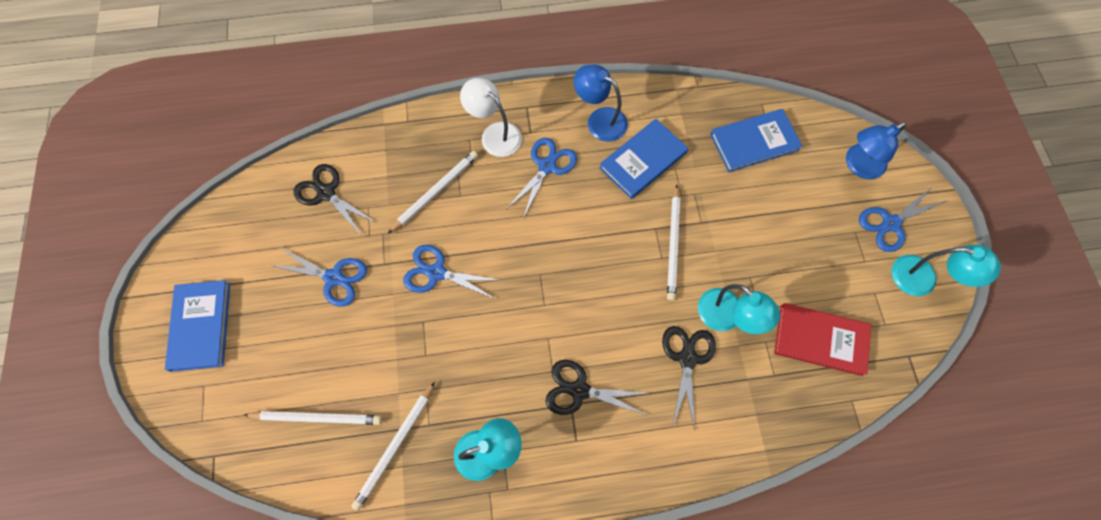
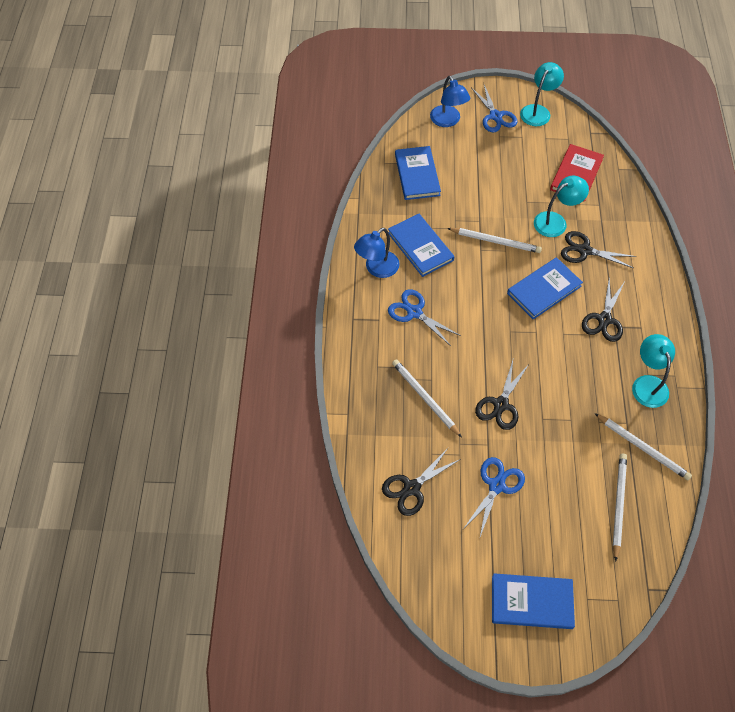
camera: 80 degrees left, 10 degrees down
(436, 273) = (501, 405): blue scissors -> black scissors
(495, 134) = (375, 346): white lamp -> none
(610, 310) = (544, 290): none -> blue book

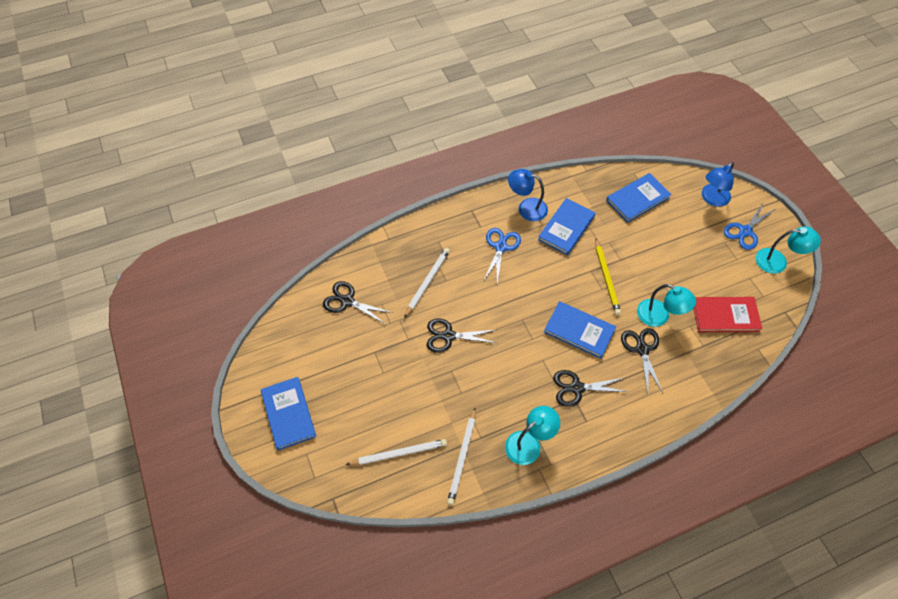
camera: 65 degrees right, 0 degrees up
(495, 241) = (606, 278): white pencil -> yellow pencil
(496, 485) = (375, 357): blue scissors -> none

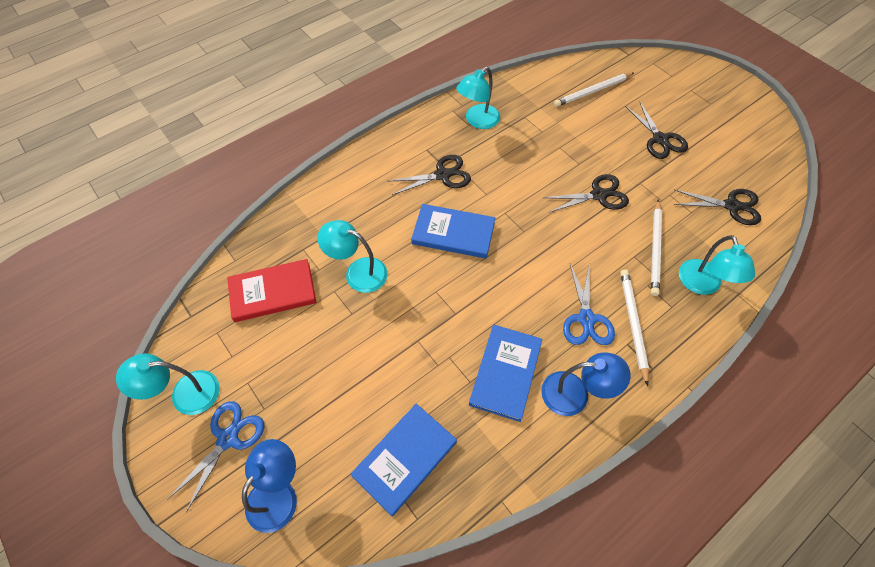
camera: 165 degrees right, 0 degrees up
(288, 414) = (709, 98): blue book -> none
(409, 250) = (702, 285): none -> turquoise lamp
(462, 457) = (535, 99): white pencil -> white pencil (632, 324)
(606, 278) = (432, 307): yellow pencil -> none
(642, 349) = (376, 229): black scissors -> black scissors (660, 139)

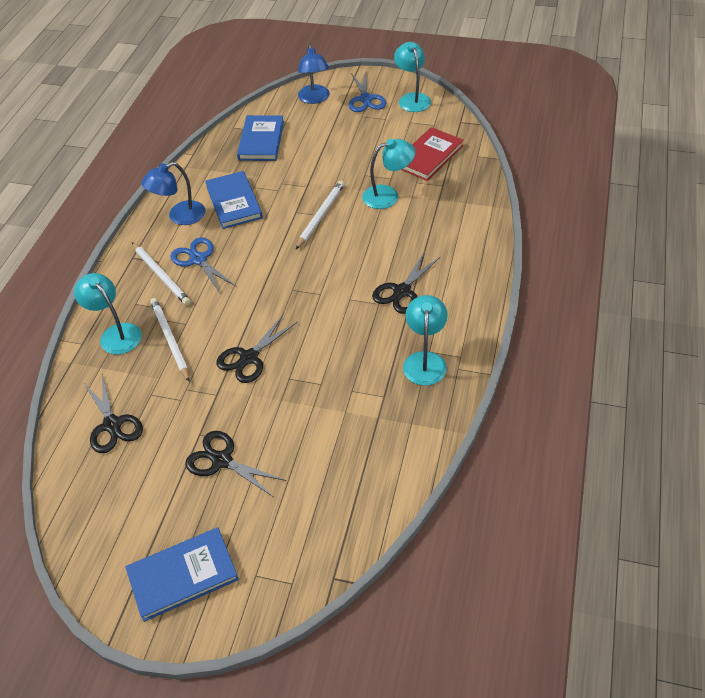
camera: 145 degrees right, 10 degrees down
(185, 394) = (412, 98): turquoise lamp -> turquoise lamp turned 60 degrees counterclockwise
(453, 233) = (347, 255): blue book -> blue book (183, 575)
(592, 91) = (337, 479): white pencil -> white pencil (320, 215)
(731, 206) = (112, 425): black scissors -> black scissors turned 90 degrees counterclockwise

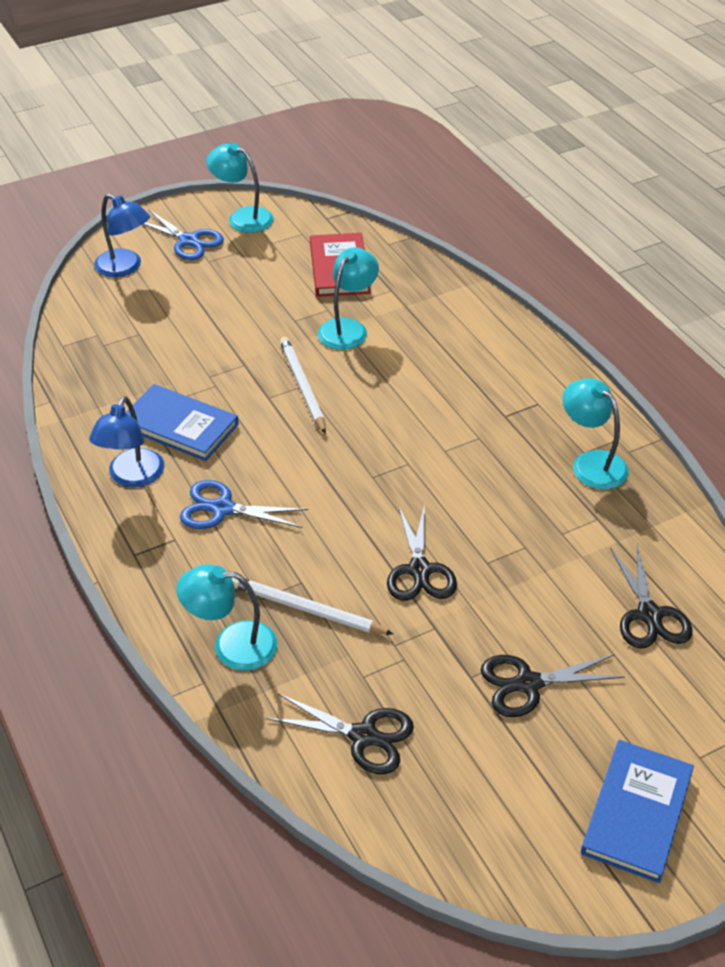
camera: 45 degrees left, 5 degrees down
(161, 275) = (200, 551): white pencil -> none
(261, 140) = (120, 343): blue book -> none
(402, 291) = (486, 413): black scissors -> black scissors (649, 615)

